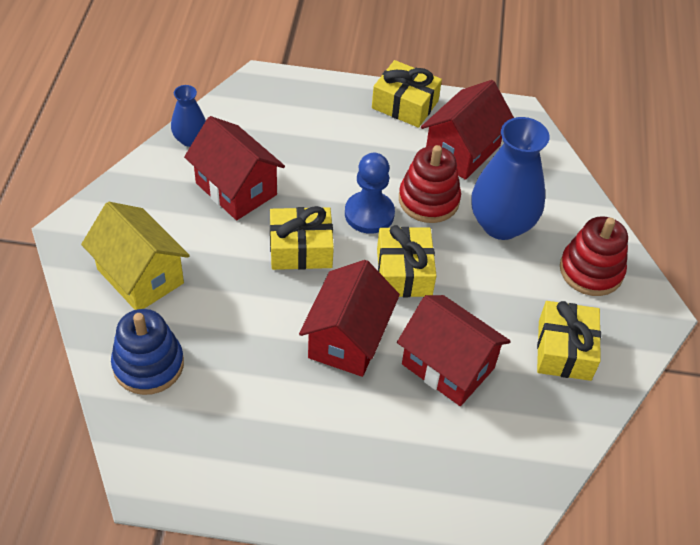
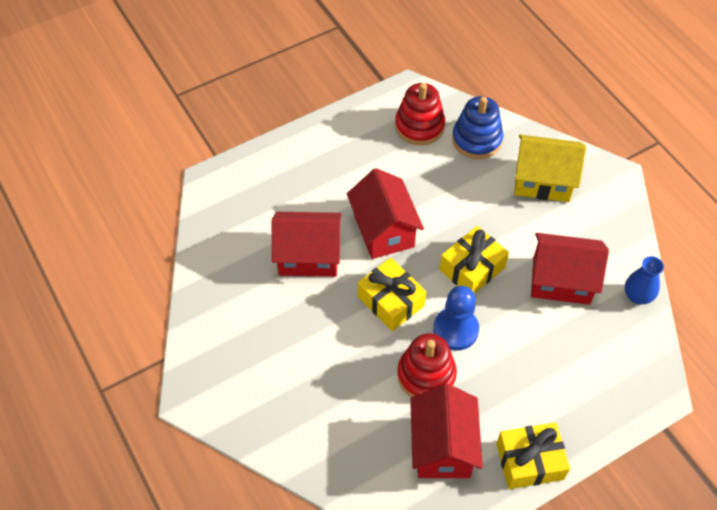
camera: 145 degrees right, 5 degrees up
(501, 224) = (356, 394): blue vase -> none
(564, 350) = (241, 320): yellow gift -> none
(591, 270) = (262, 401): red stacking toy -> red stacking toy (419, 126)

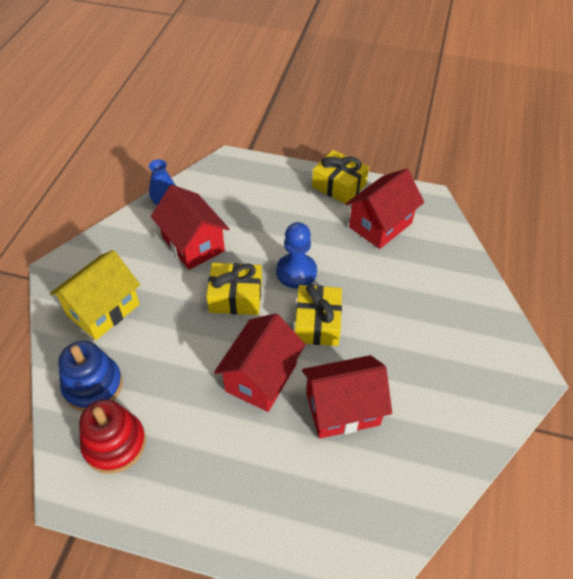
camera: 135 degrees left, 5 degrees down
(308, 256) = (342, 409): red house -> red house turned 60 degrees counterclockwise
(426, 375) = (347, 264): red stacking toy -> none
(543, 181) = (103, 310): yellow house -> yellow house turned 75 degrees clockwise

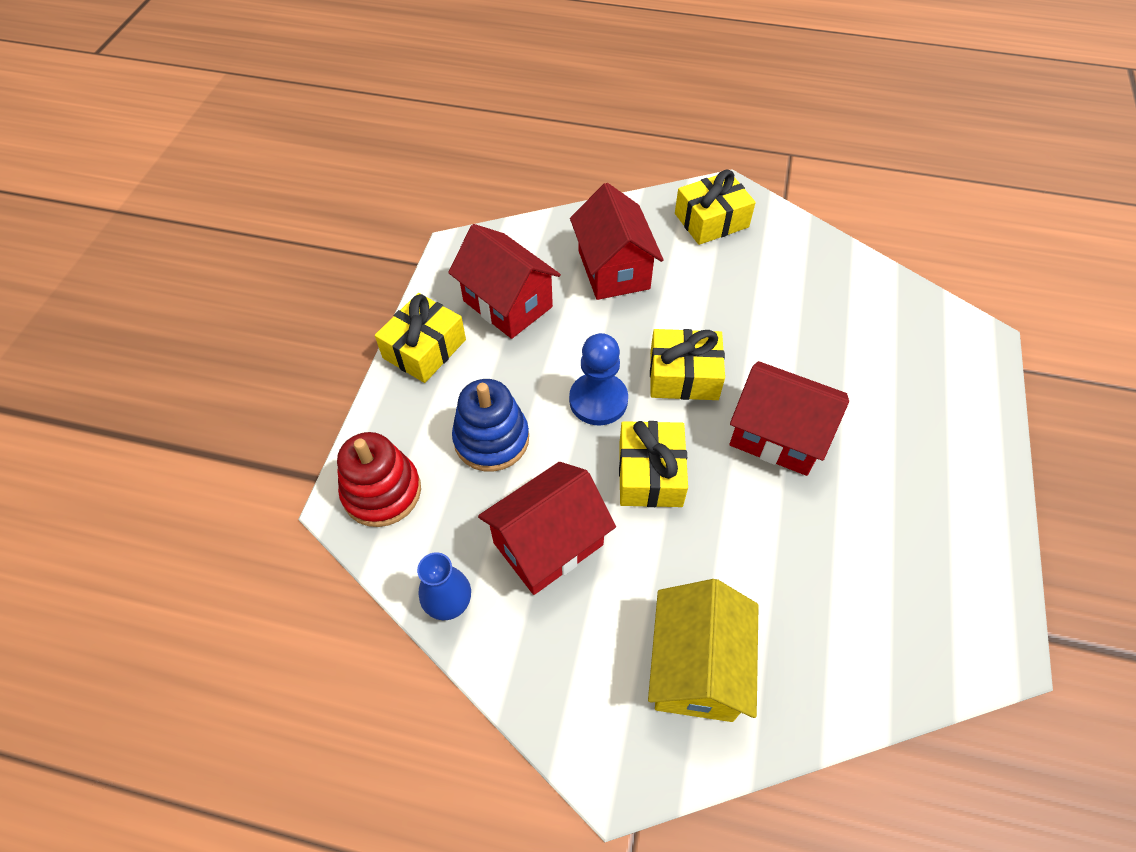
camera: 90 degrees left, 5 degrees up
(93, 385) = (836, 653): blue stacking toy -> blue stacking toy (491, 439)
(103, 310) = (696, 667): yellow house -> yellow house turned 60 degrees clockwise
(115, 444) = (916, 604): red stacking toy -> red stacking toy (382, 492)
(342, 409) = (803, 352): red house -> red house (614, 269)
(490, 360) = (711, 220): none -> yellow gift

